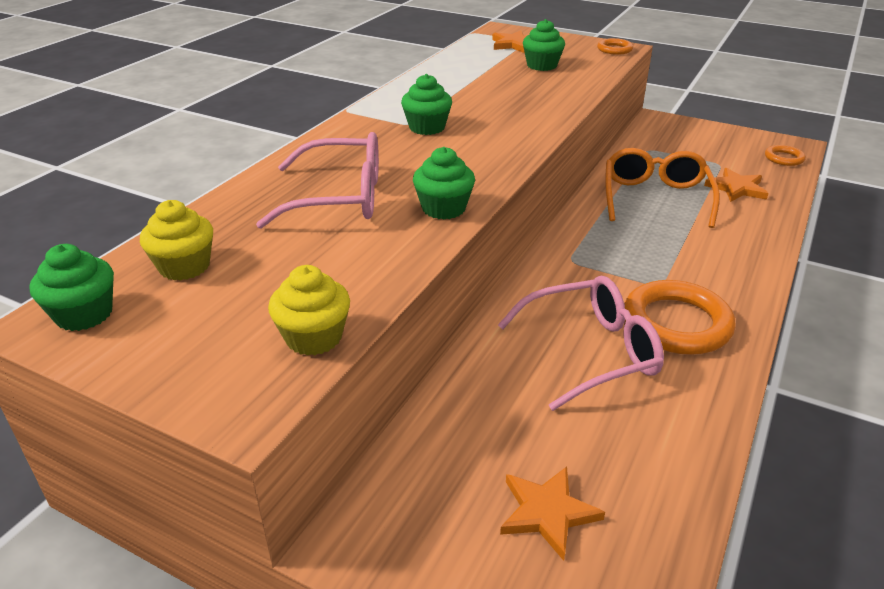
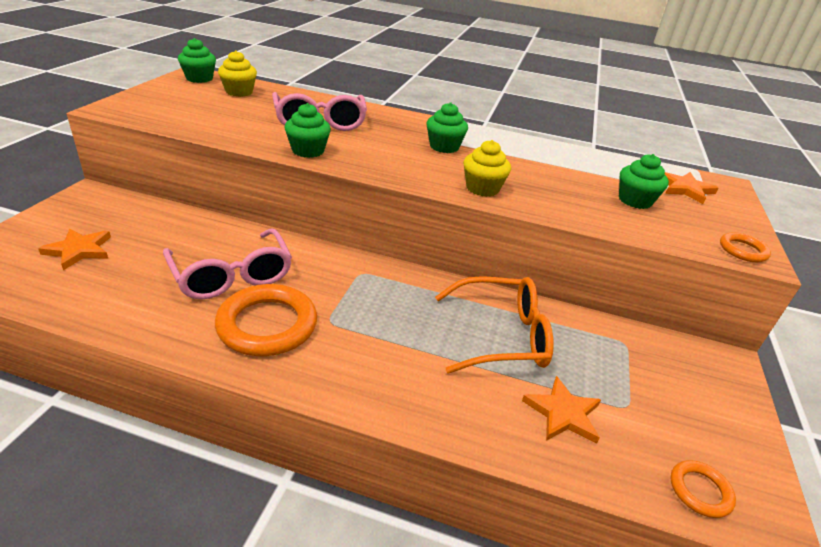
camera: 75 degrees right, 0 degrees up
(314, 337) = (162, 119): yellow cupcake -> yellow cupcake (482, 188)

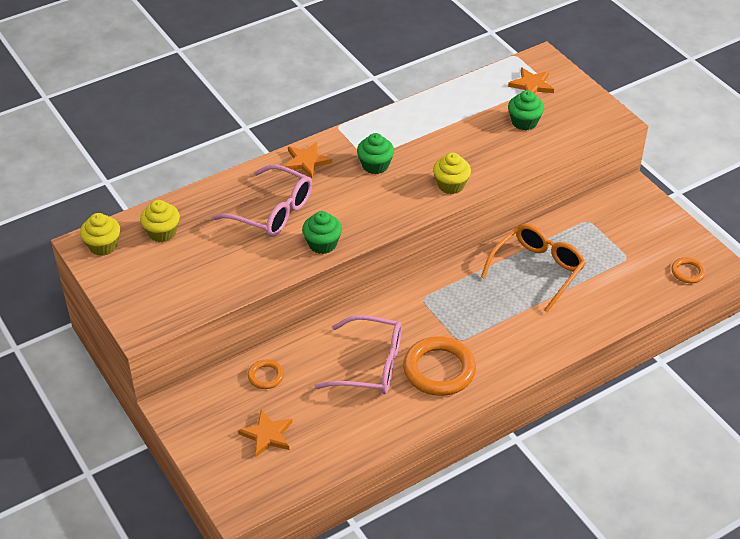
camera: 45 degrees left, 10 degrees up
(199, 78) = (103, 246): green cupcake -> yellow cupcake
(563, 413) = (610, 286): orange star -> orange star (306, 161)
(742, 250) = (607, 121): orange ring -> orange ring (266, 376)

